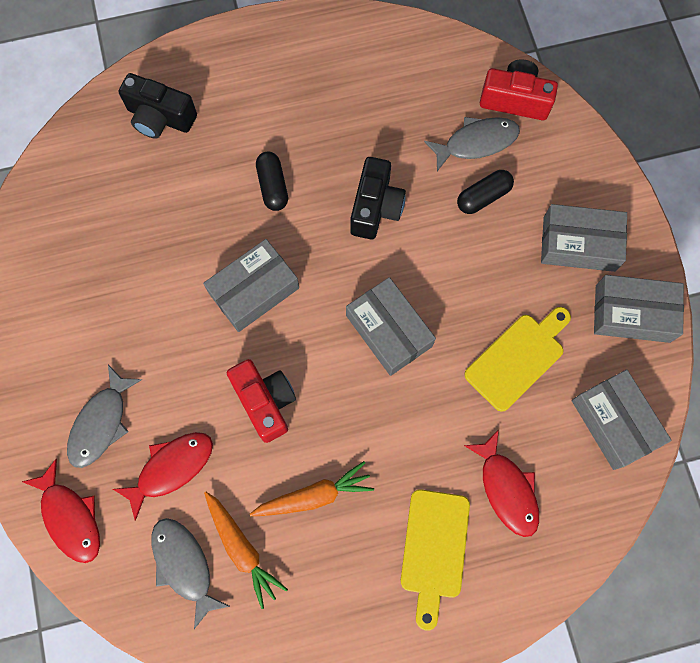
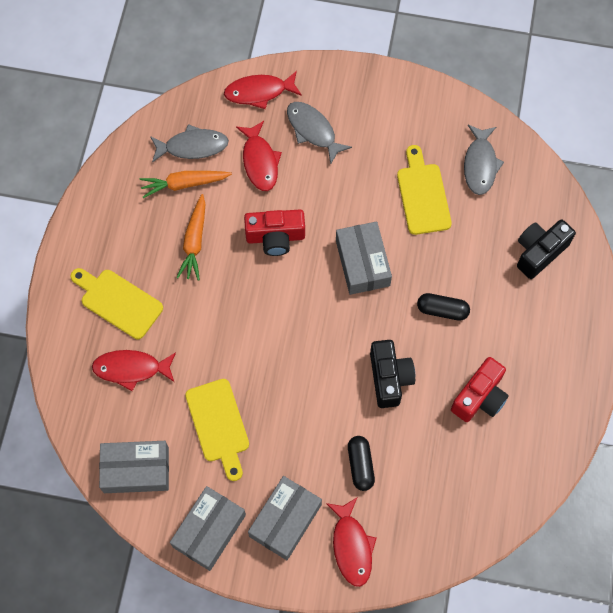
camera: 115 degrees right, 5 degrees down
(139, 261) = (422, 195): none -> yellow cutting board
(375, 207) = (389, 378): black camera -> black camera turned 135 degrees counterclockwise
(389, 331) = (285, 342): grey box -> none
(476, 142) = (411, 484): grey fish -> grey fish (480, 164)
(515, 100) = (437, 537): red camera -> red camera (480, 397)
(568, 171) = (351, 546): none -> red fish

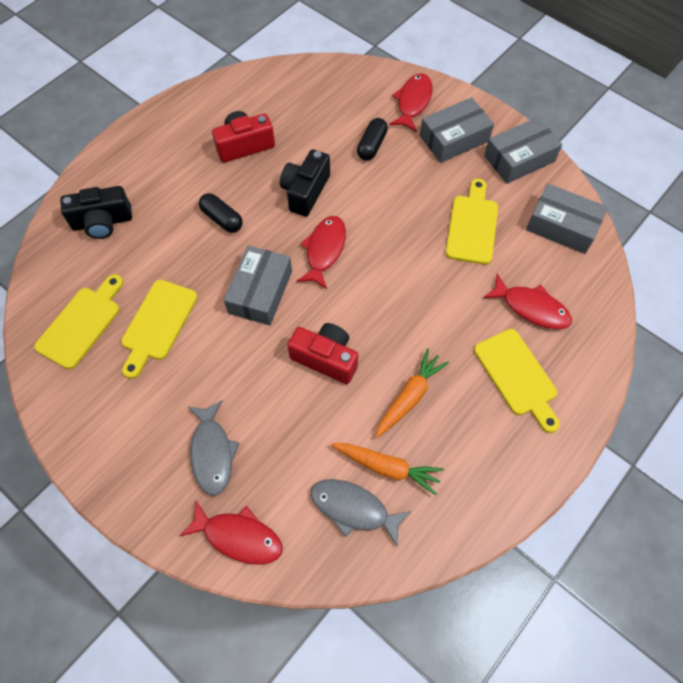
camera: 150 degrees left, 5 degrees down
(260, 161) = (291, 448): red fish -> red fish (324, 250)
(480, 164) = (81, 323): grey fish -> yellow cutting board

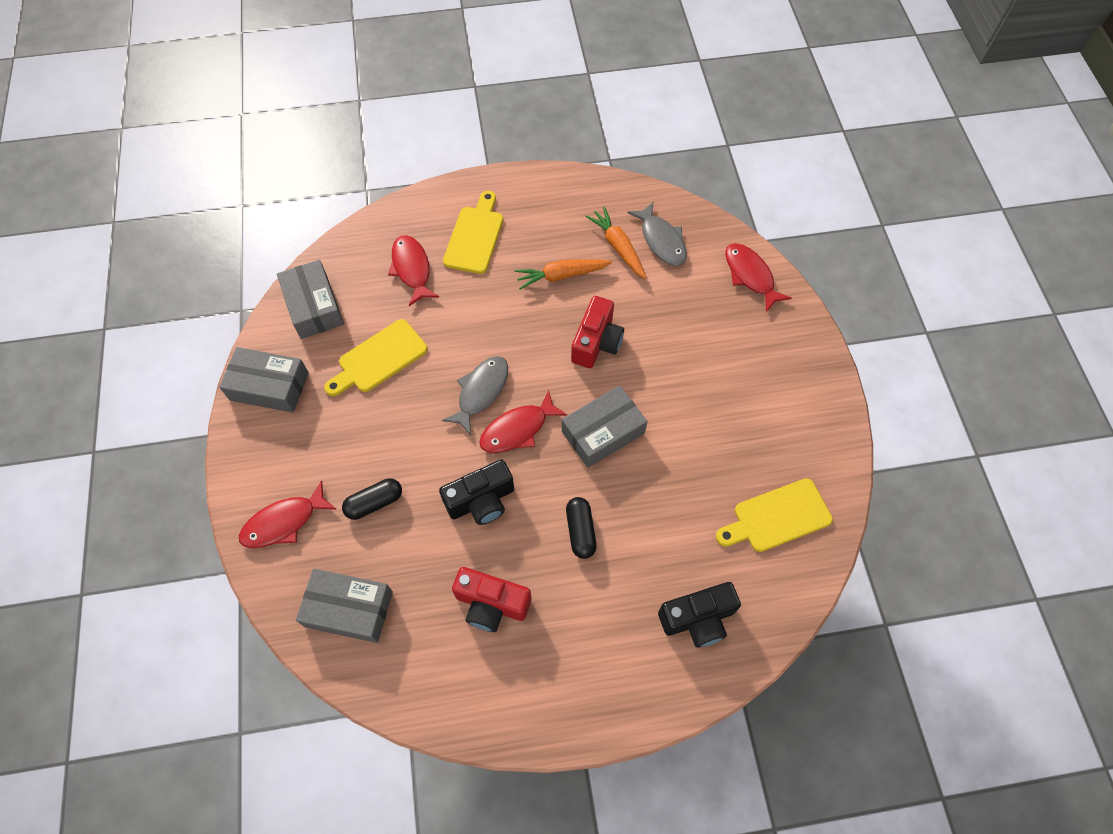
camera: 140 degrees left, 0 degrees up
(102, 222) = (697, 619): black camera -> black camera turned 135 degrees clockwise
(158, 324) = (710, 467): yellow cutting board -> none
(212, 452) = (732, 337): grey fish -> grey fish (481, 392)
(325, 358) = (596, 342): red camera -> red camera turned 135 degrees counterclockwise
(454, 138) = (296, 450): grey box -> grey box (349, 609)

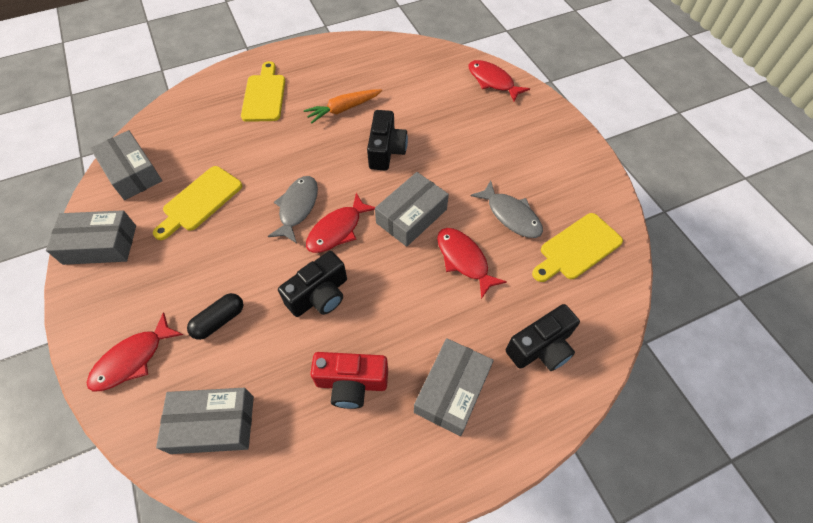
camera: 15 degrees left, 5 degrees down
(412, 269) = (215, 128): red fish -> red fish (464, 260)
(580, 531) = (415, 299): black capsule -> none
(590, 639) = (452, 390): none -> grey box
(596, 342) = (386, 150): red camera -> black camera
(618, 247) = (383, 81): orange carrot -> none
(661, 240) = (416, 71): grey fish -> grey fish (511, 215)

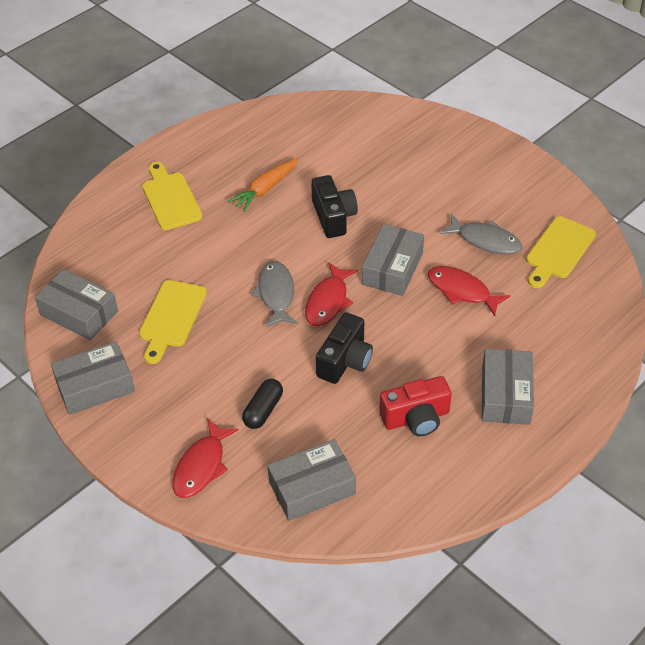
camera: 20 degrees left, 10 degrees down
(492, 81) = (404, 120): red fish -> none
(541, 347) = (564, 339): black camera -> none

